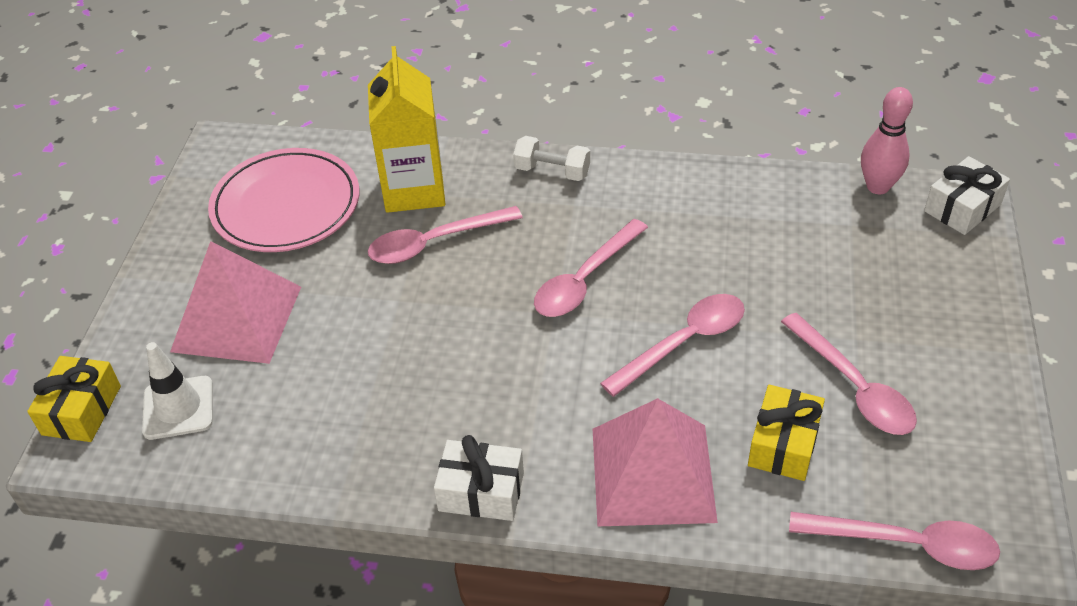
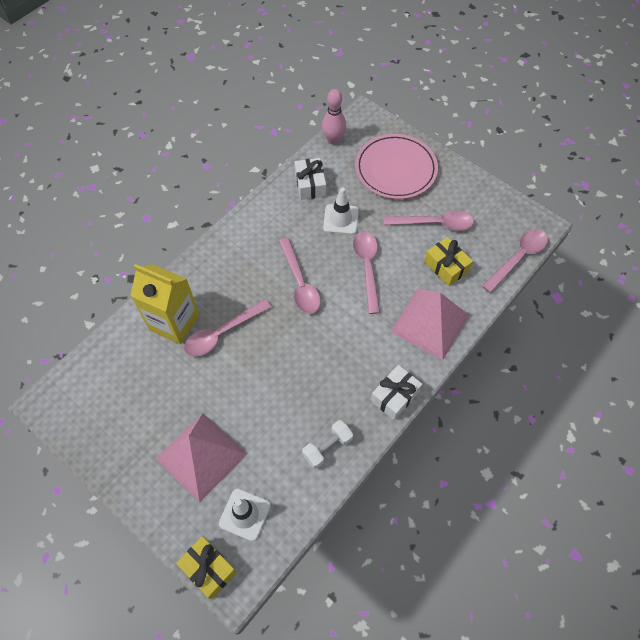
camera: 60 degrees left, 15 degrees up
(286, 205) = (132, 391): pink plate -> pink plate (395, 169)
(435, 242) = (222, 333): pink spoon -> pink spoon turned 45 degrees clockwise
(552, 171) = (215, 254): white dumbbell -> white dumbbell (327, 447)
(740, 268) = (340, 219): none -> white traffic cone
(962, 208) = (369, 121): white gift -> white gift (310, 185)

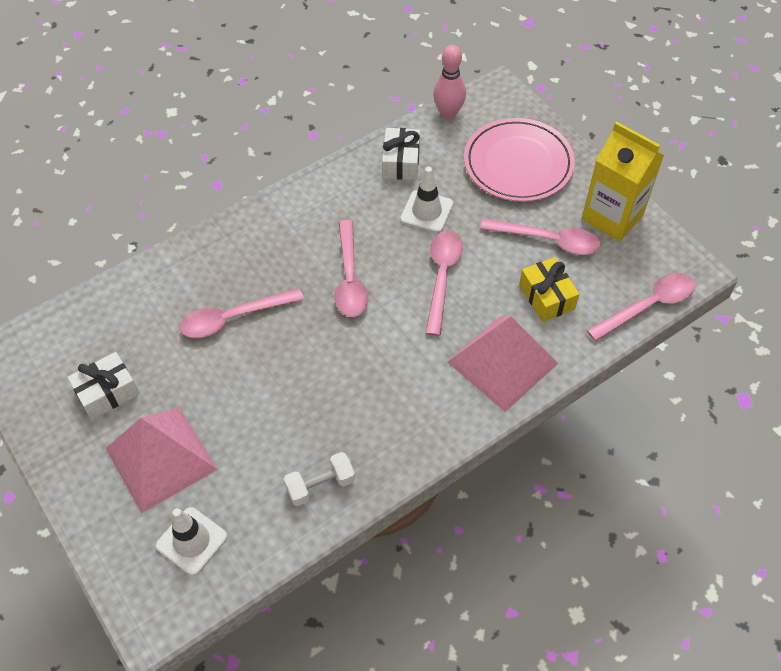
camera: 15 degrees right, 5 degrees down
(174, 322) = (179, 293): yellow carton -> yellow carton (612, 217)
(208, 569) = (127, 595): yellow gift -> none
(395, 396) = (427, 442): white gift -> white gift (107, 392)

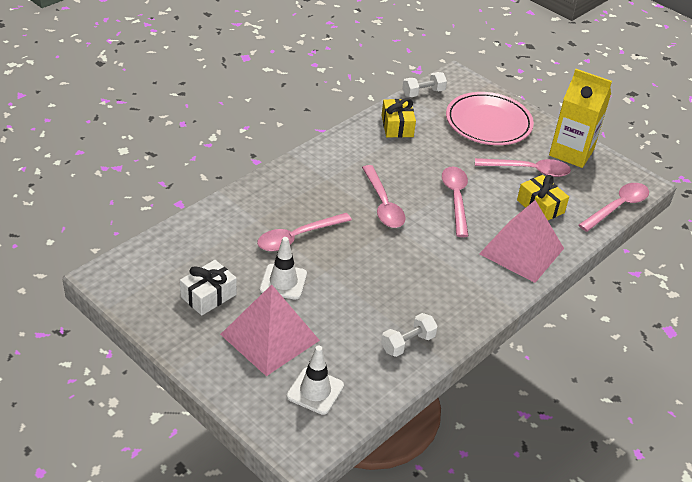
camera: 15 degrees left, 15 degrees down
(401, 162) = (397, 126): white gift -> yellow gift
(426, 211) = (428, 157): white traffic cone -> white traffic cone (283, 282)
(448, 113) = (423, 93): pink bowling pin -> white dumbbell

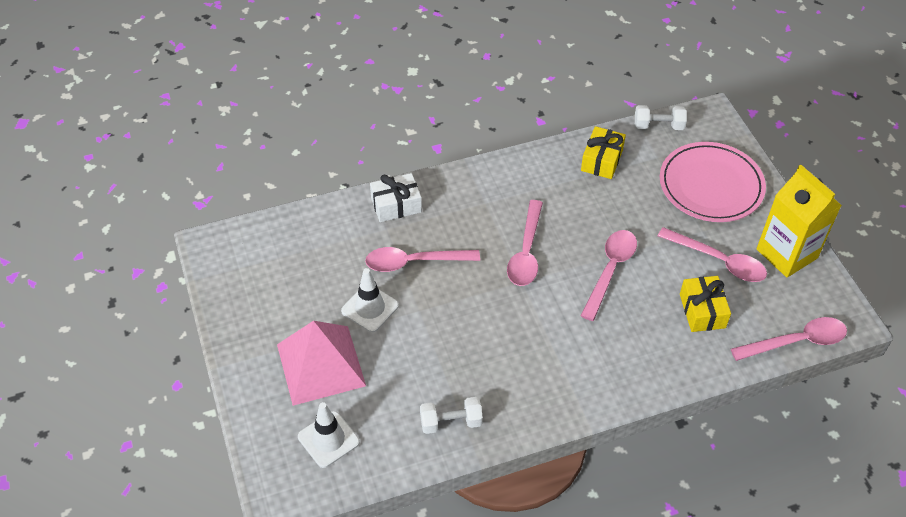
camera: 30 degrees right, 10 degrees up
(208, 296) = (290, 298): white gift -> white gift (396, 205)
(521, 251) = (643, 358): pink pyramid -> none

